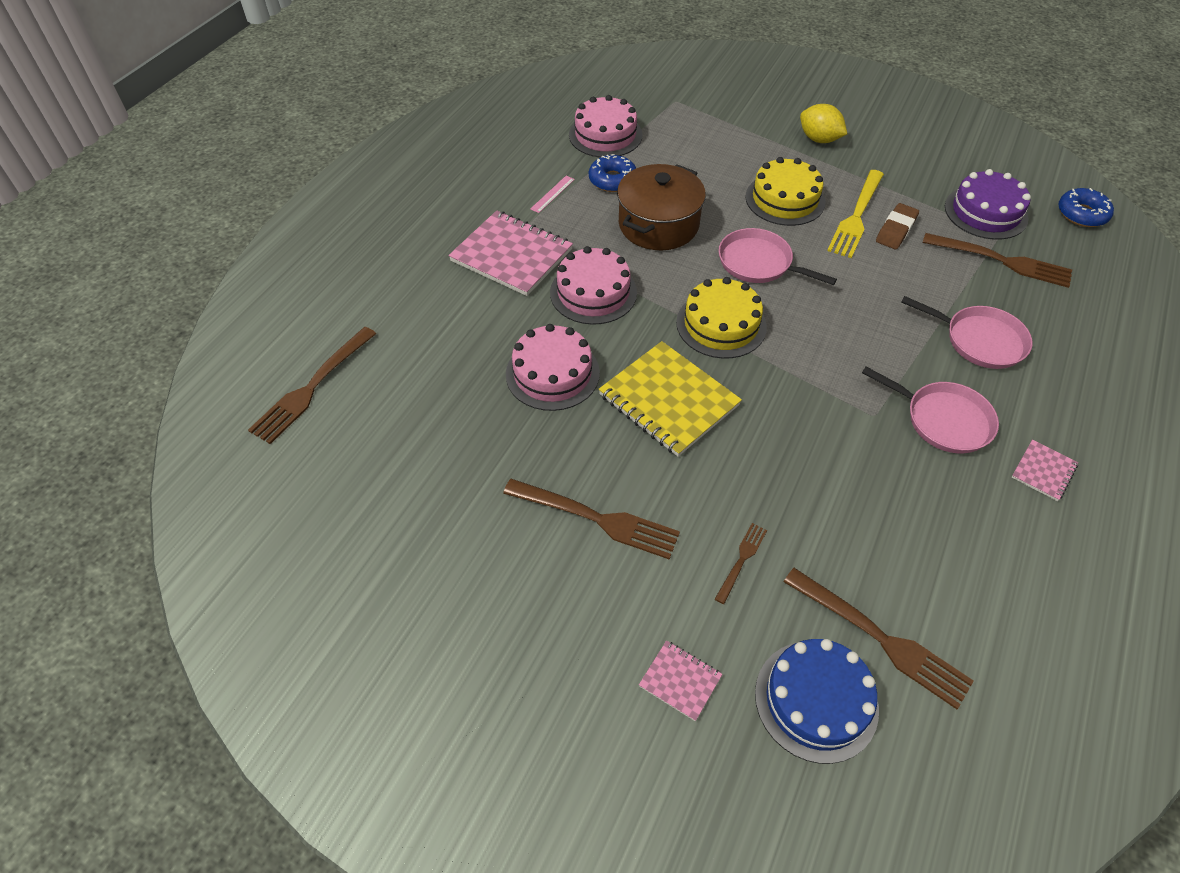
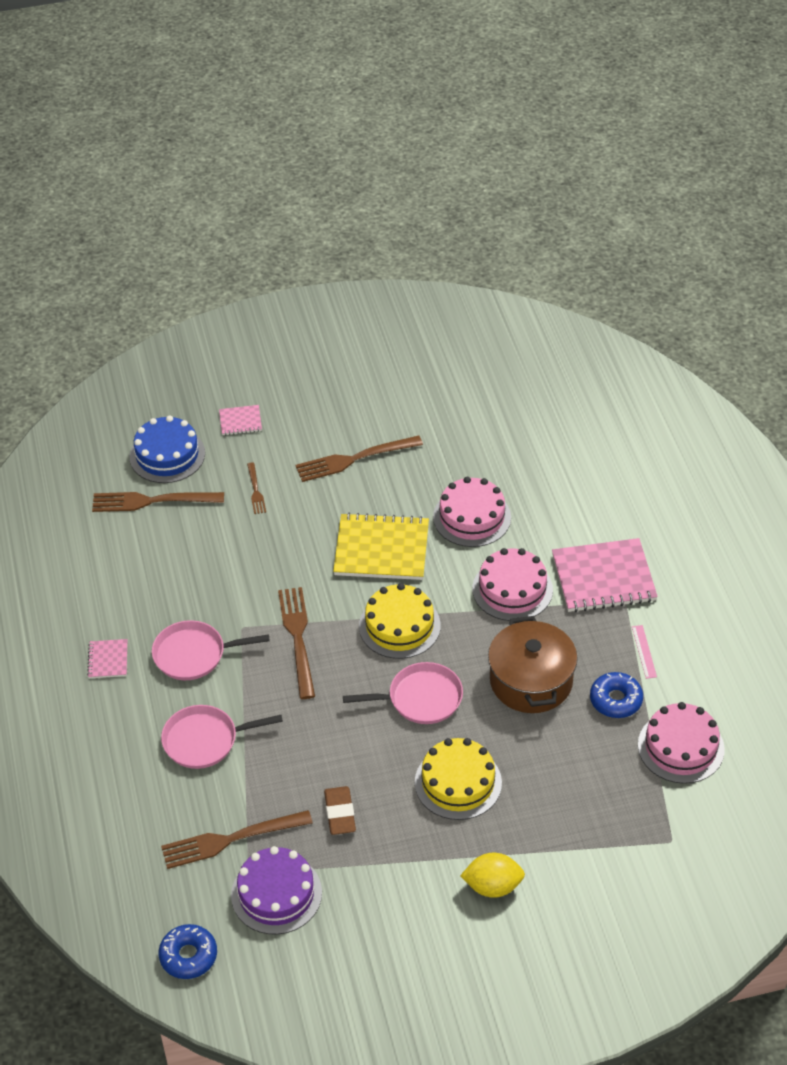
camera: 140 degrees right, 5 degrees down
(312, 388) = (600, 414): brown fork -> brown fork (297, 637)
(856, 217) = (383, 805): yellow fork -> none

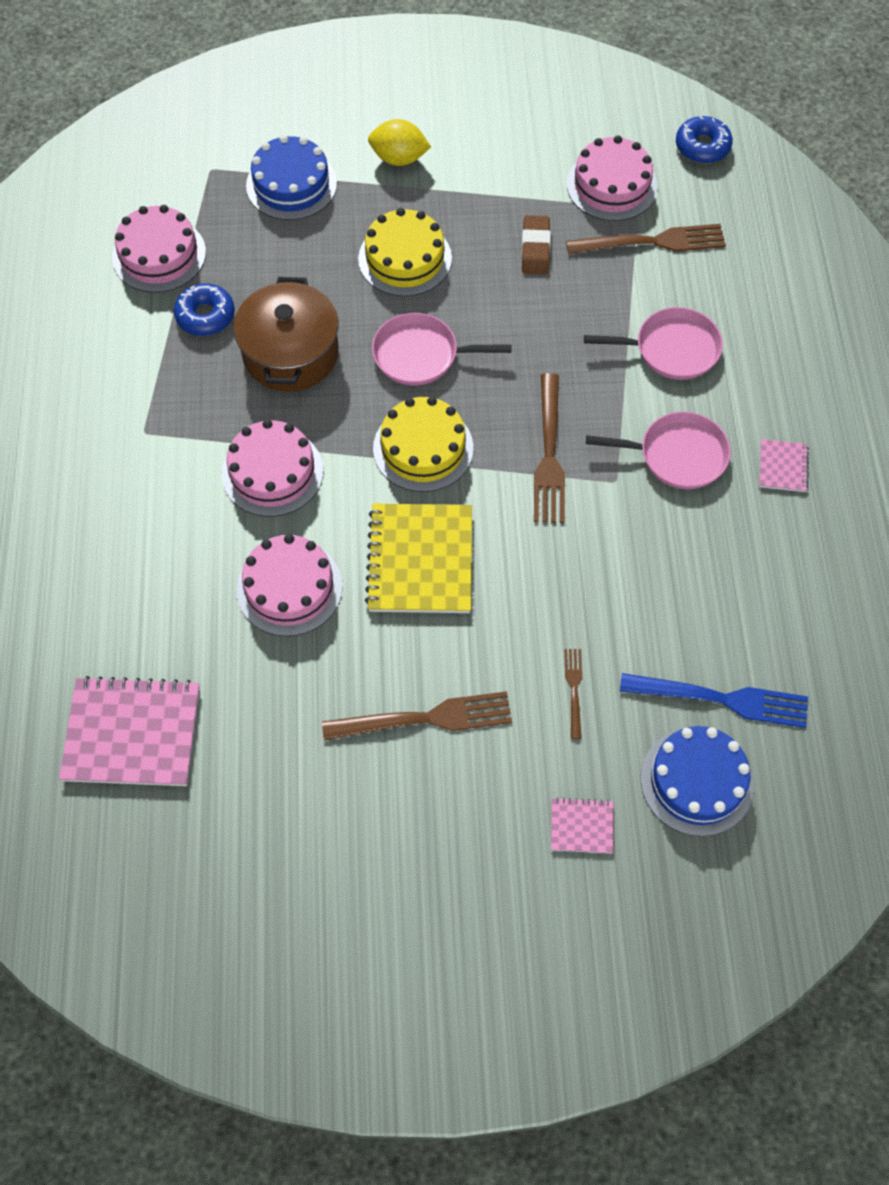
camera: 170 degrees left, 15 degrees up
(152, 501) = (722, 699): brown fork -> blue fork
(276, 894) = (611, 185): purple cake -> pink cake
(381, 549) = (420, 560): yellow notebook -> yellow notebook turned 75 degrees clockwise
(588, 838) = (291, 184): none -> blue cake
(603, 578) = (156, 467): pink notebook -> pink notebook (132, 733)
(644, 651) = (149, 365): pink ruler -> none

